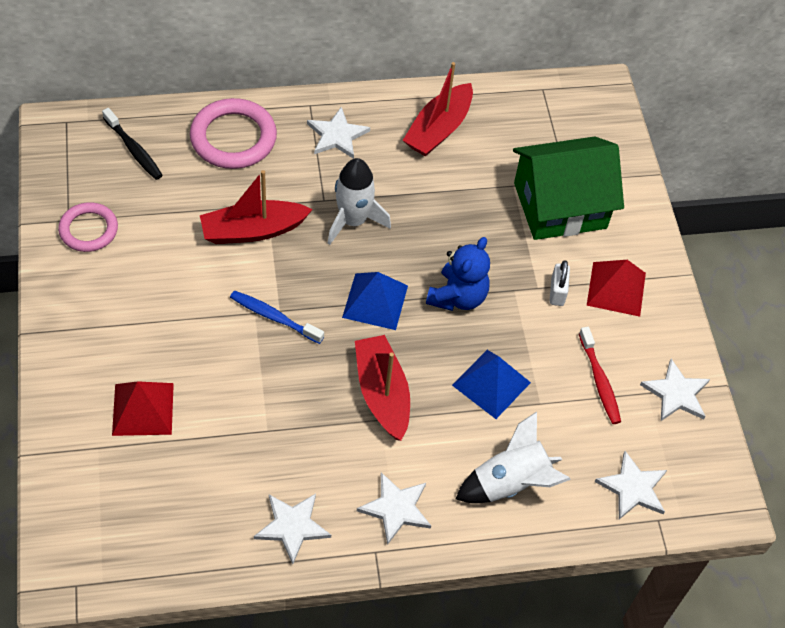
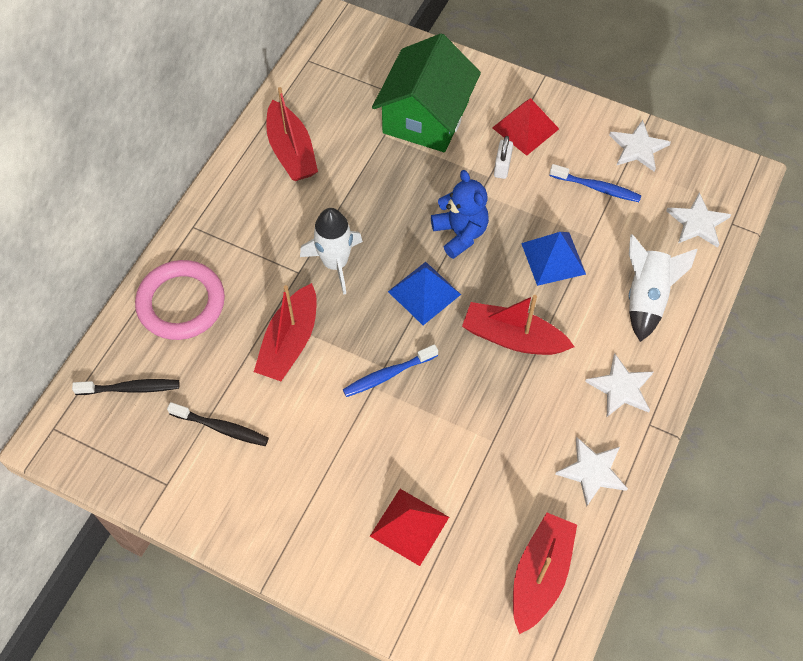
camera: 50 degrees left, 5 degrees up
(88, 230) = (190, 472): pink ring -> none
(141, 228) = (221, 428): none -> black toothbrush
(163, 534) = (540, 575): none -> red boat
(337, 135) = (240, 225): white star -> none
(557, 292) = (502, 166): white padlock -> white padlock turned 60 degrees clockwise
(599, 381) = (597, 188): red toothbrush -> blue toothbrush

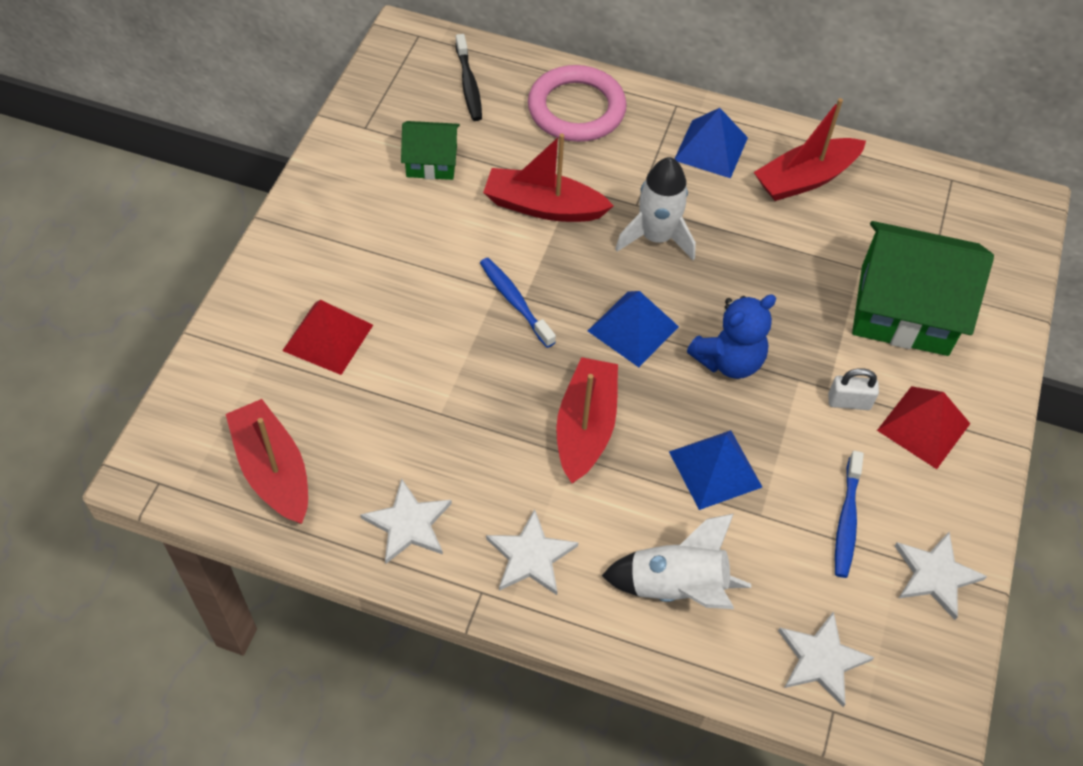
camera: 80 degrees right, 5 degrees down
(221, 428) = (431, 162): black toothbrush -> green house
(247, 209) = (711, 148): none -> blue pyramid
(540, 575) = (273, 470): red boat -> red boat turned 135 degrees counterclockwise

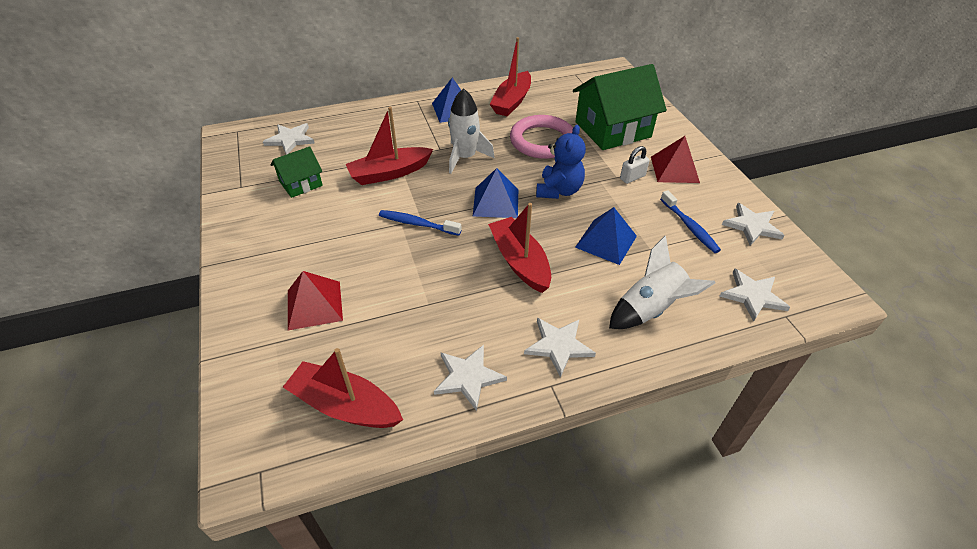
camera: 35 degrees left, 10 degrees down
(469, 85) = (290, 139): black toothbrush -> white star
(576, 109) = (365, 124): pink ring -> pink ring (542, 141)

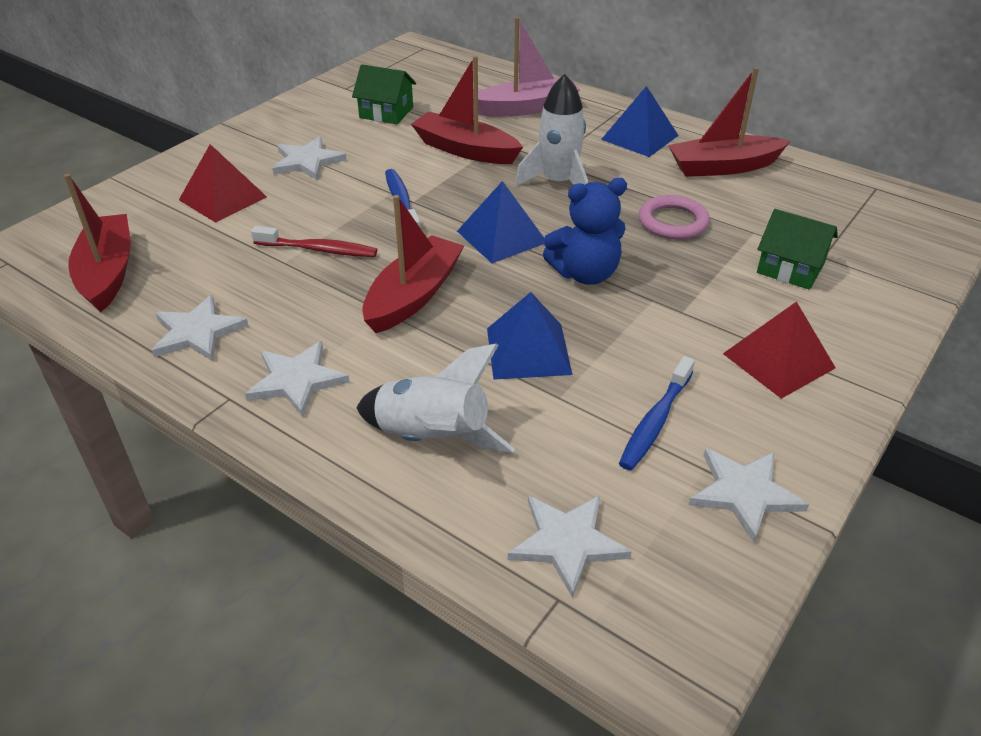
camera: 55 degrees right, 5 degrees down
(290, 139) = (446, 76): white star -> white star (307, 161)
(372, 129) = (526, 108): none -> pink boat
(431, 282) = (319, 250): none -> red toothbrush
(542, 141) = (673, 222): pink ring -> pink ring, size x0.64
(612, 129) = (790, 268): green house -> green house, size x0.52
(632, 177) = (700, 326): white padlock -> none

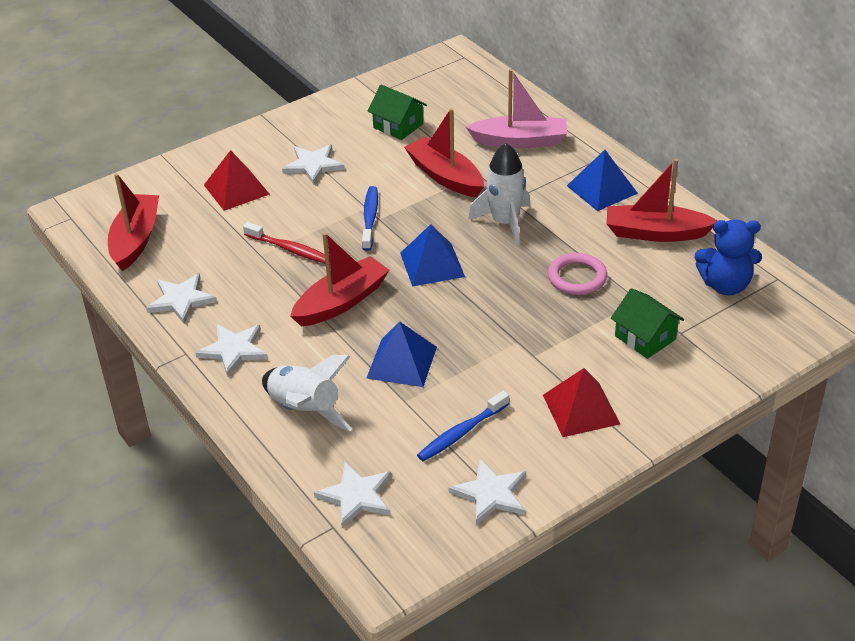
camera: 20 degrees right, 0 degrees up
(585, 274) = (478, 309): blue teddy bear -> blue teddy bear (725, 285)

